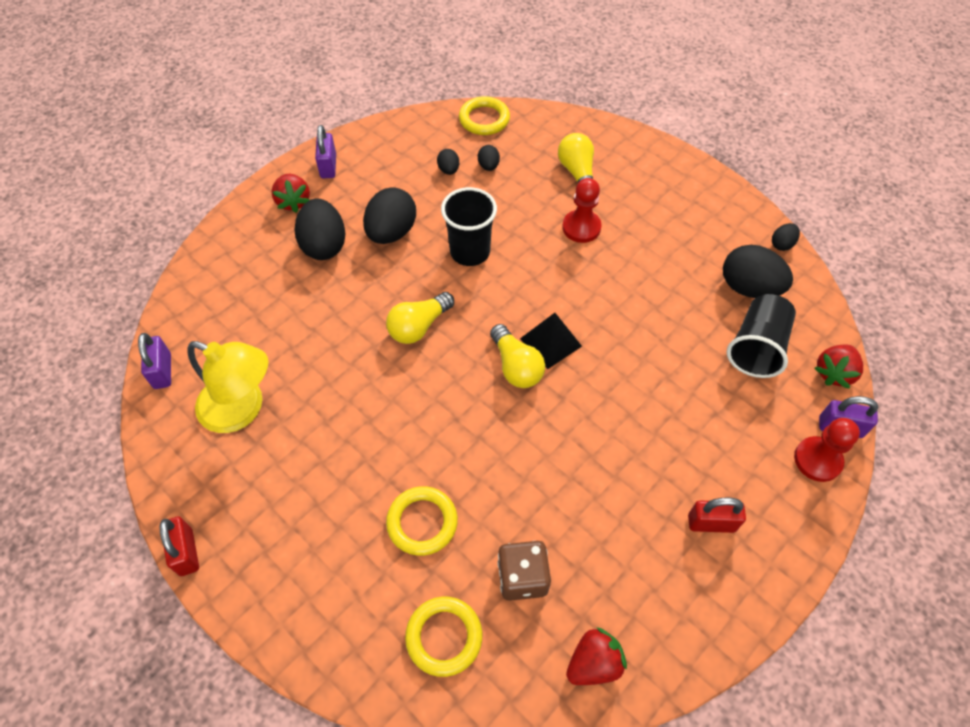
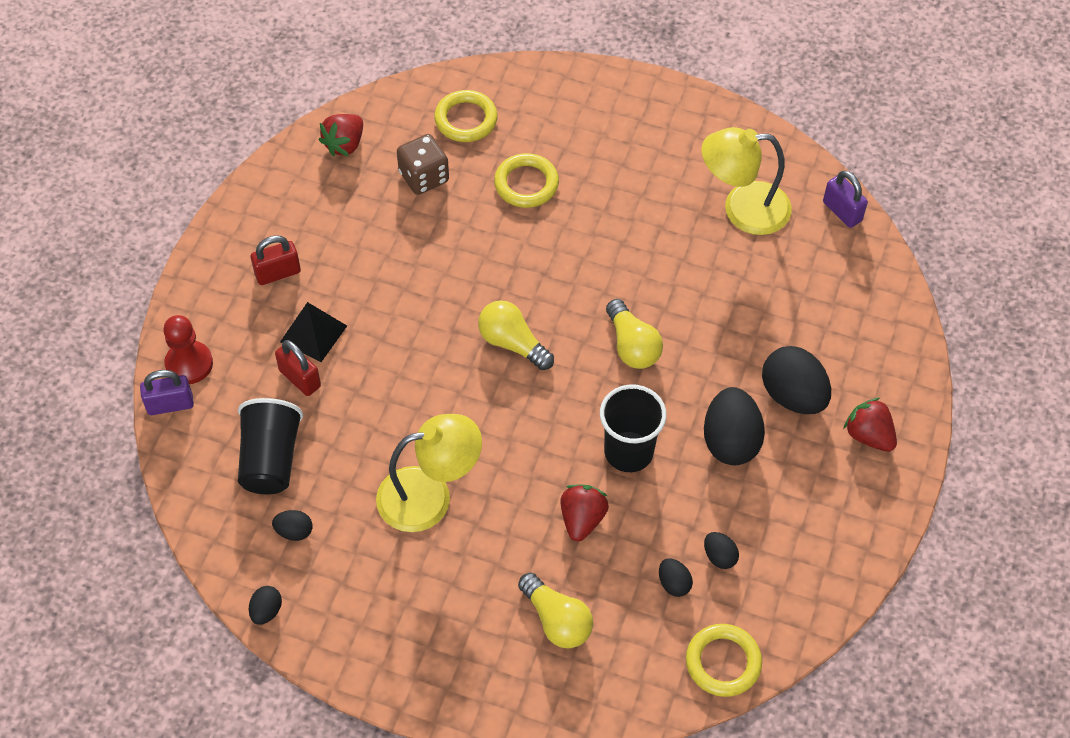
camera: 155 degrees right, 0 degrees up
(186, 552) = (700, 97): red padlock -> red padlock (300, 378)
(328, 166) = (867, 501): purple padlock -> none
(419, 326) = (632, 346): yellow light bulb -> yellow light bulb turned 135 degrees clockwise
(550, 342) = (489, 381): black pyramid -> black pyramid (313, 333)
(581, 227) = (516, 537): red pawn -> none
(635, 276) = (429, 495): none -> yellow lamp
(749, 288) = (294, 531): black egg -> black egg, size x0.49
(833, 373) = (183, 461): red strawberry -> red strawberry (582, 519)

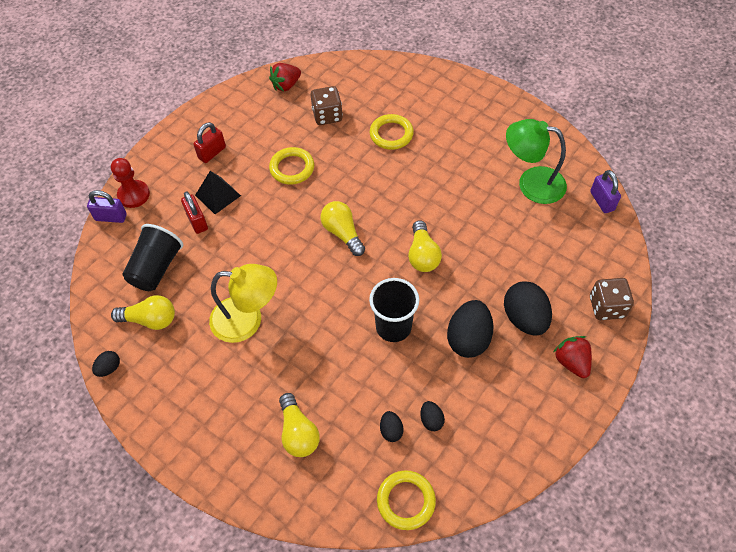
camera: 20 degrees right, 0 degrees up
(278, 273) = (212, 153): red padlock -> red padlock turned 45 degrees counterclockwise
(294, 531) = (150, 319): black egg -> yellow light bulb
(466, 119) = (368, 87): yellow ring -> yellow ring (292, 168)
(582, 519) = (343, 365): red strawberry -> none
(742, 209) = (531, 183): yellow lamp -> green lamp
(890, 353) = (606, 307): none -> brown dice

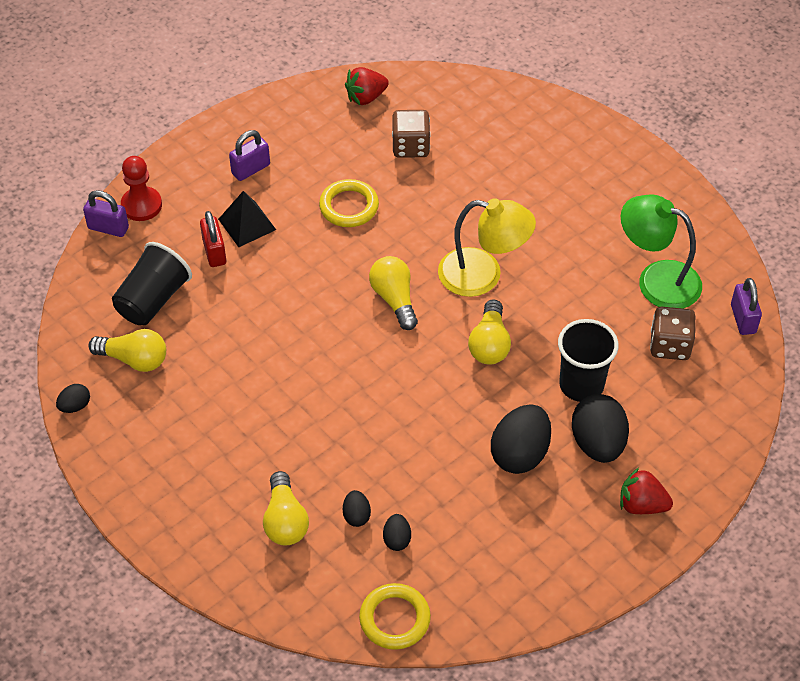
camera: 10 degrees right, 5 degrees down
(212, 153) = (251, 169): red padlock -> purple padlock
(247, 320) = (252, 381): yellow lamp -> yellow lamp (483, 275)
(391, 134) = (489, 185): yellow ring -> none
(393, 327) = (430, 423): black cup -> black cup (581, 385)
(431, 420) = (448, 537): black egg -> black egg (356, 515)
(571, 362) = (642, 505): red strawberry -> red strawberry turned 60 degrees counterclockwise
(606, 307) = (707, 449): brown dice -> brown dice (670, 345)

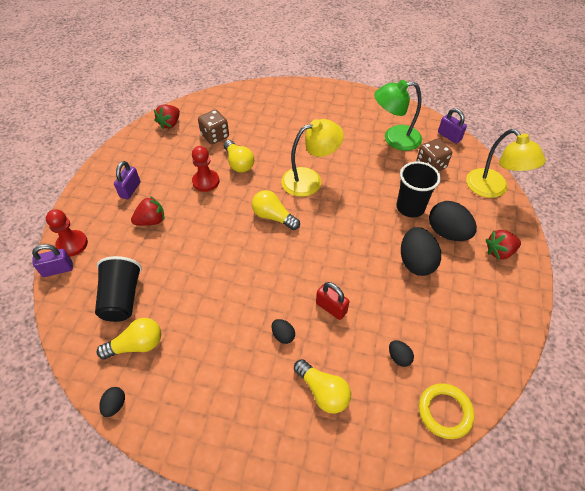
camera: 35 degrees left, 0 degrees up
(214, 252) = (142, 247): red padlock -> red padlock (331, 308)
(247, 224) = (151, 221): black pyramid -> red strawberry
(349, 206) = (206, 181): yellow ring -> red pawn
(356, 515) = (363, 358): black egg -> black egg (283, 335)
(489, 344) = (345, 212): yellow light bulb -> yellow light bulb (239, 163)
(724, 425) = (492, 189): none -> yellow lamp

